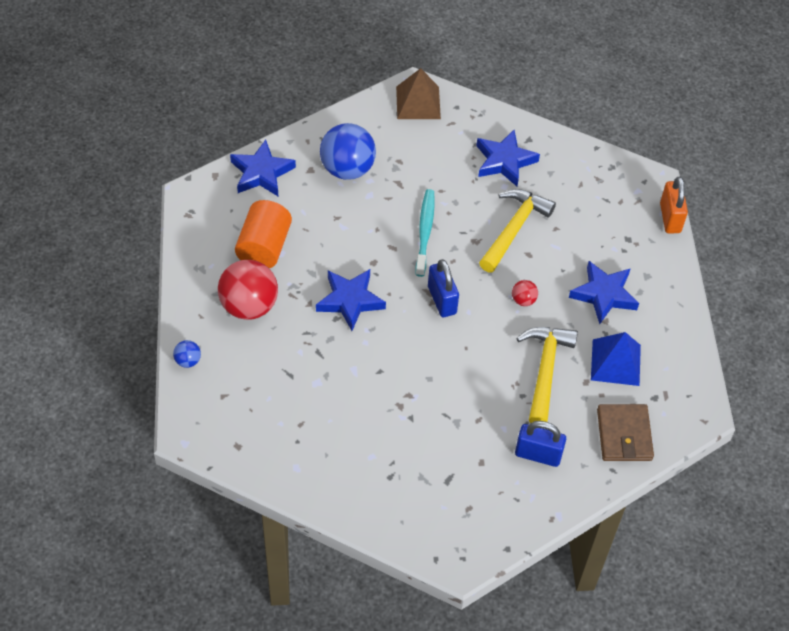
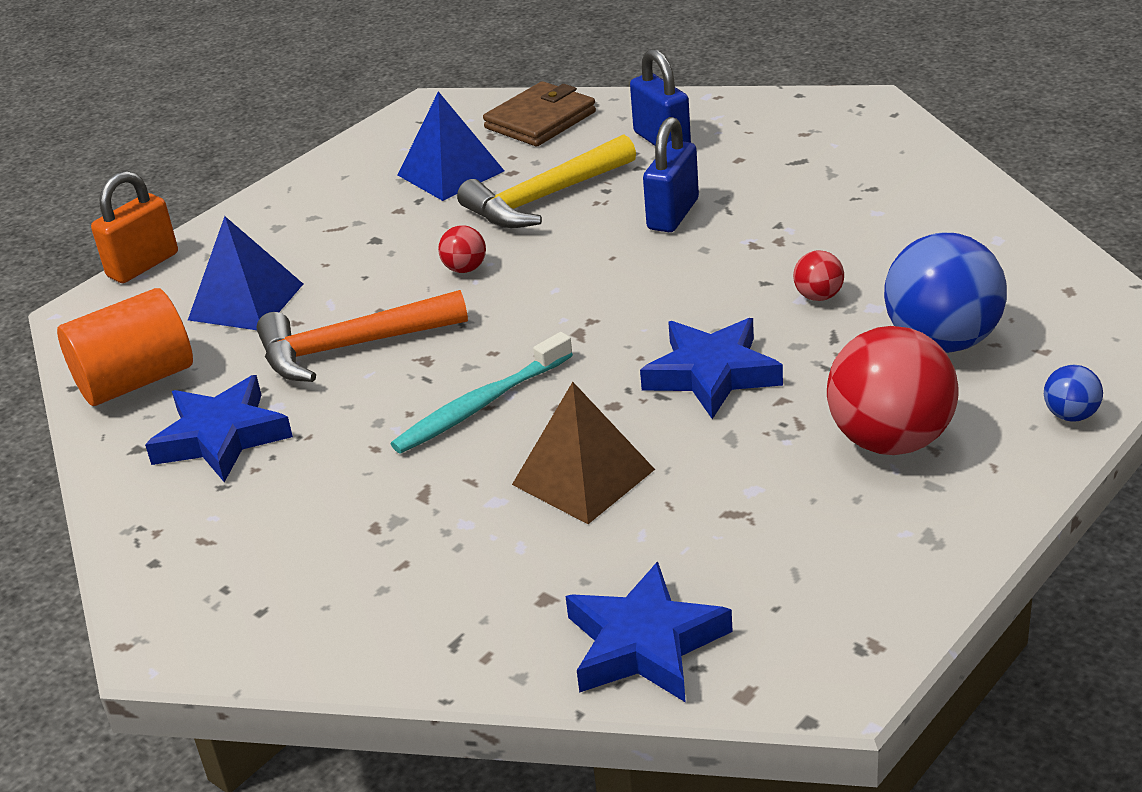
camera: 130 degrees left, 20 degrees down
(264, 247) = (775, 512): orange cylinder -> orange cylinder (136, 381)
(347, 169) = (478, 562): blue ball -> blue ball (942, 341)
(347, 375) = (818, 296): none -> red ball
(418, 102) = (200, 608): brown pyramid -> brown pyramid (583, 477)
(442, 300) = (574, 316): blue padlock -> blue padlock (673, 214)
(514, 229) = (351, 347): yellow hammer -> orange hammer
(593, 226) = (246, 302): none -> blue pyramid
(604, 294) = (358, 231): blue star -> none

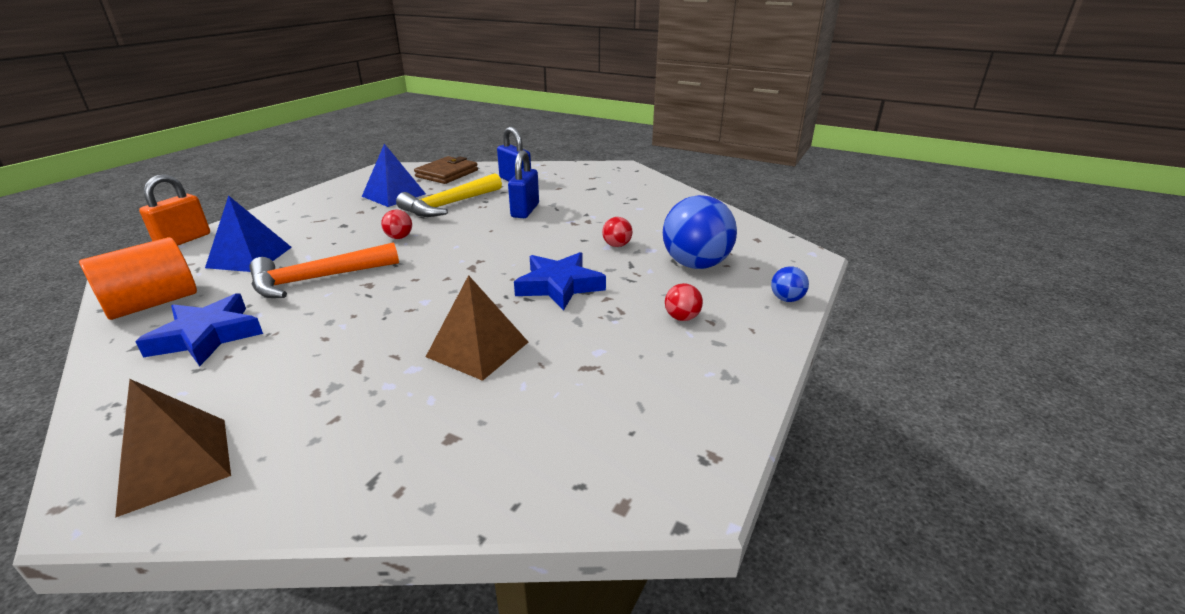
camera: 15 degrees left, 5 degrees down
(231, 606) = (175, 464): none -> brown pyramid
(480, 405) = (405, 308): turquoise toothbrush -> none
(644, 644) = (533, 469): blue star -> none
(890, 440) = (682, 318): red ball -> red ball, size x0.45

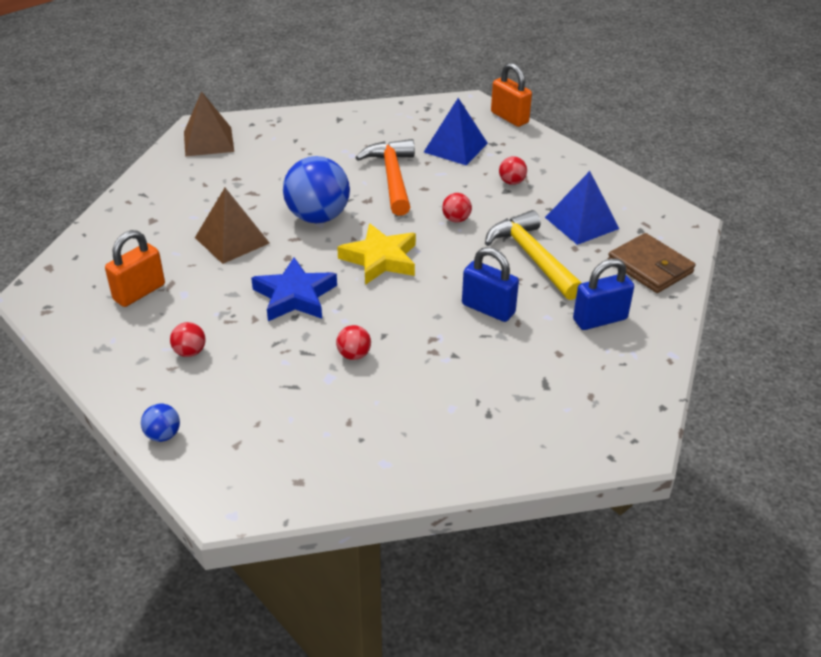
camera: 110 degrees right, 10 degrees up
(152, 303) = (396, 117): orange cylinder -> none
(207, 336) = (333, 140): blue star -> none
(327, 224) = (511, 182): none -> red ball
(478, 258) = (380, 259): none -> yellow star
(618, 385) = (139, 292): none -> orange padlock
(696, 264) = (273, 399): blue ball -> blue ball (318, 217)

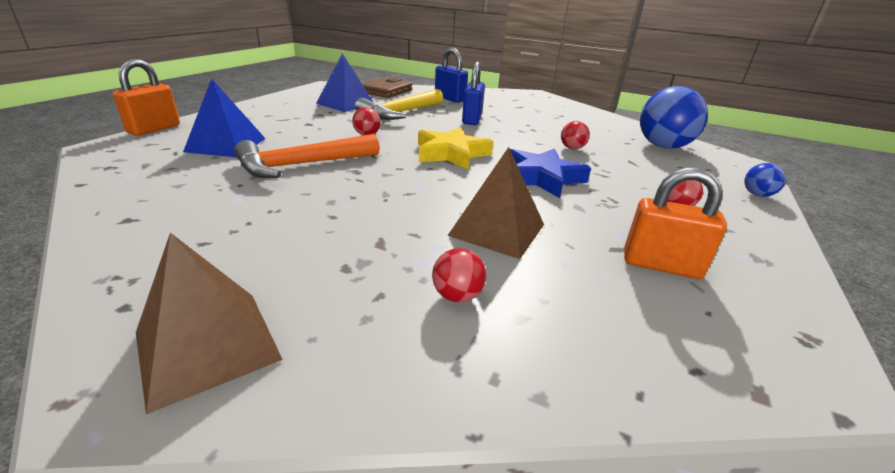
camera: 115 degrees left, 10 degrees down
(318, 217) = (407, 189): blue ball -> blue ball (663, 146)
(511, 182) = (293, 122): red ball -> red ball (457, 296)

